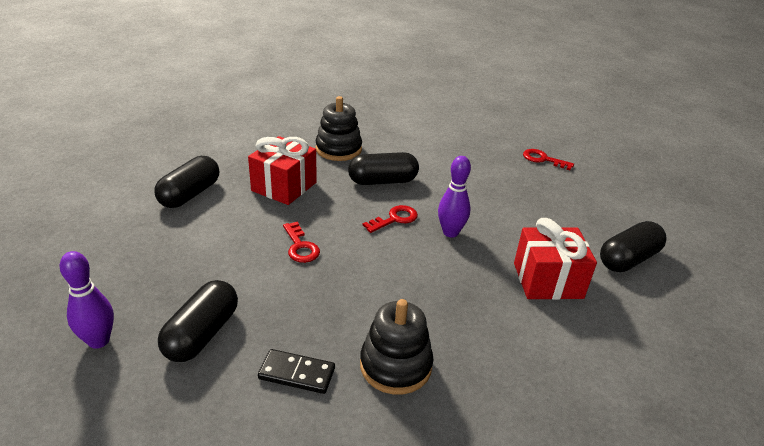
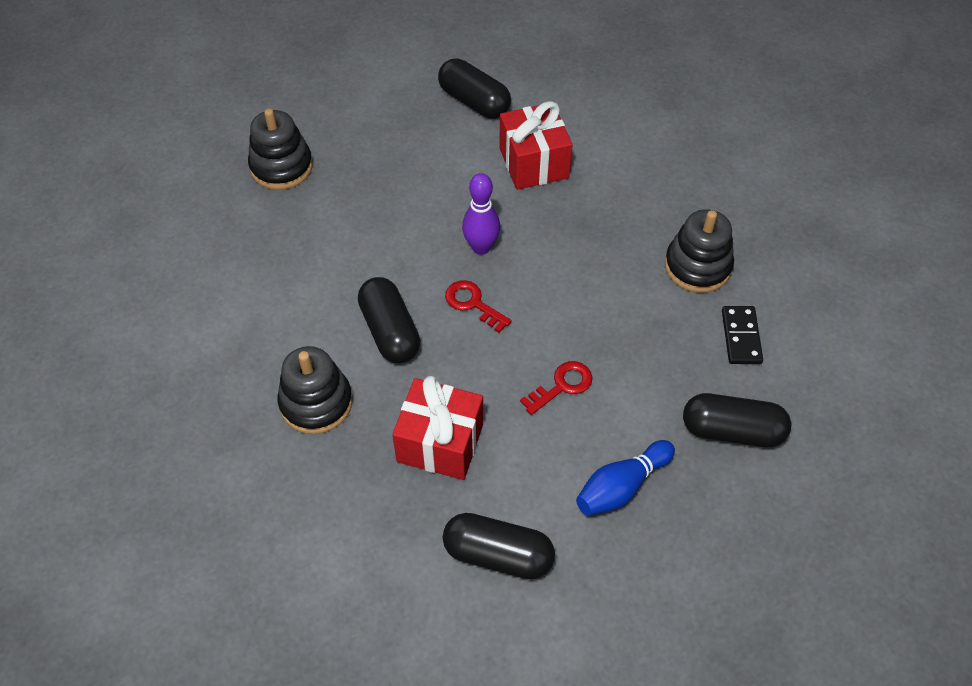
camera: 100 degrees left, 20 degrees up
(99, 341) = (783, 521): purple bowling pin -> none
(197, 256) = (621, 486): none -> blue bowling pin
(543, 159) = (281, 167): red key -> black stacking toy

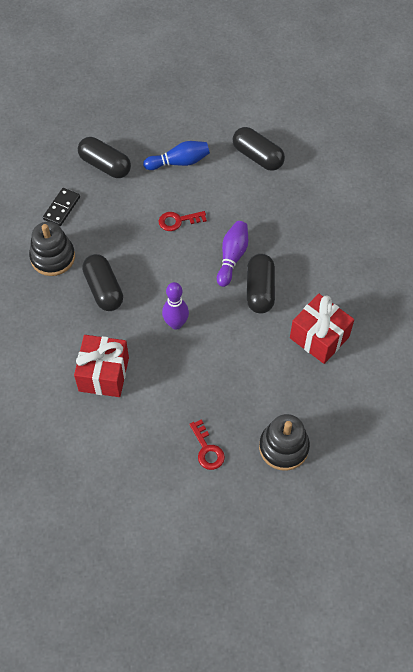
camera: 155 degrees left, 5 degrees up
(316, 403) = (320, 264): black stacking toy -> none
(440, 443) = (260, 217): red gift -> red gift (319, 337)
(452, 362) = (232, 257): none -> purple bowling pin
(473, 303) = (201, 288): red key -> red key (207, 449)
(474, 101) = (113, 449): black capsule -> black capsule (103, 289)

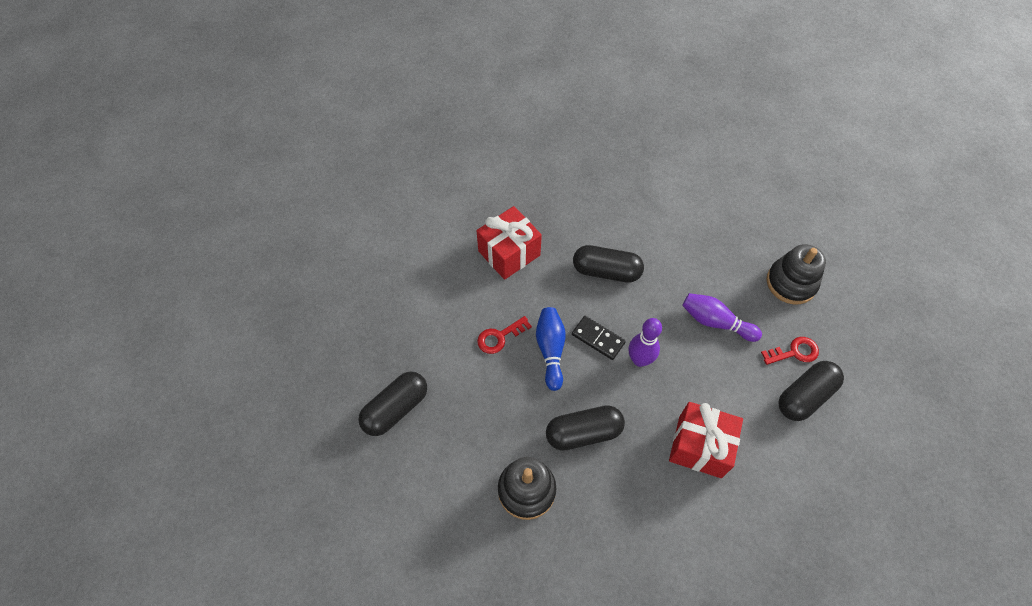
camera: 80 degrees left, 0 degrees up
(62, 208) = (451, 471): black domino -> black domino (598, 338)
(178, 221) = (499, 337): red key -> red key turned 60 degrees clockwise
(179, 162) = (414, 323): blue bowling pin -> blue bowling pin (550, 350)
(232, 257) = (560, 290): purple bowling pin -> purple bowling pin (715, 322)
(257, 157) = (428, 243): black capsule -> black capsule (805, 396)
(319, 337) = (668, 230): red gift -> red gift (509, 253)

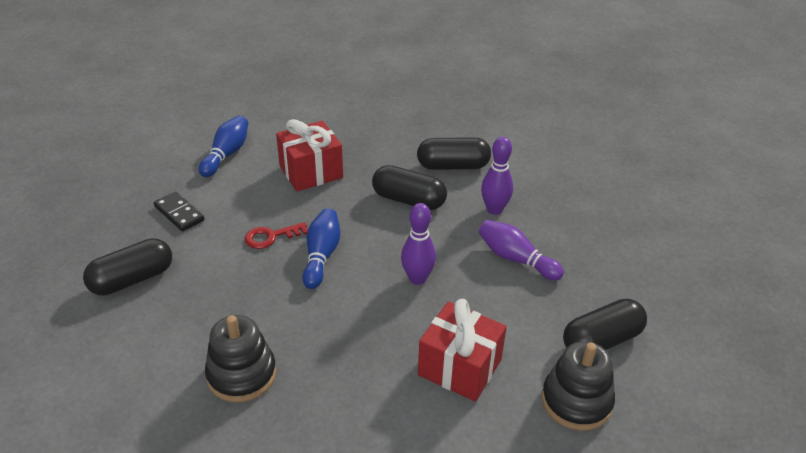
camera: 10 degrees right, 20 degrees down
(424, 245) = (226, 154): none -> blue bowling pin
(583, 433) = (328, 333): black capsule -> black capsule (453, 166)
(598, 338) = (378, 253): black domino -> black domino (179, 213)
(683, 269) = (494, 209): none -> purple bowling pin
(791, 283) = (614, 238): black stacking toy -> black stacking toy (576, 401)
(794, 352) = (600, 298): red key -> none

